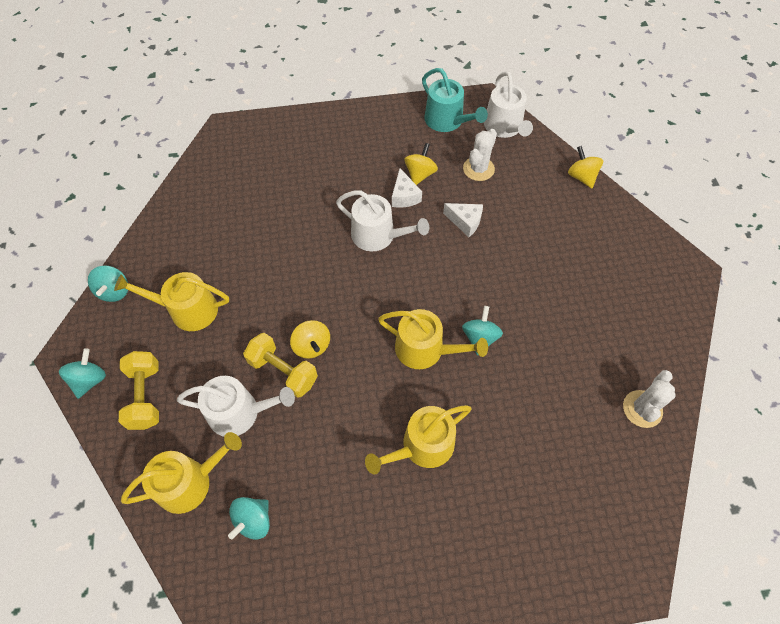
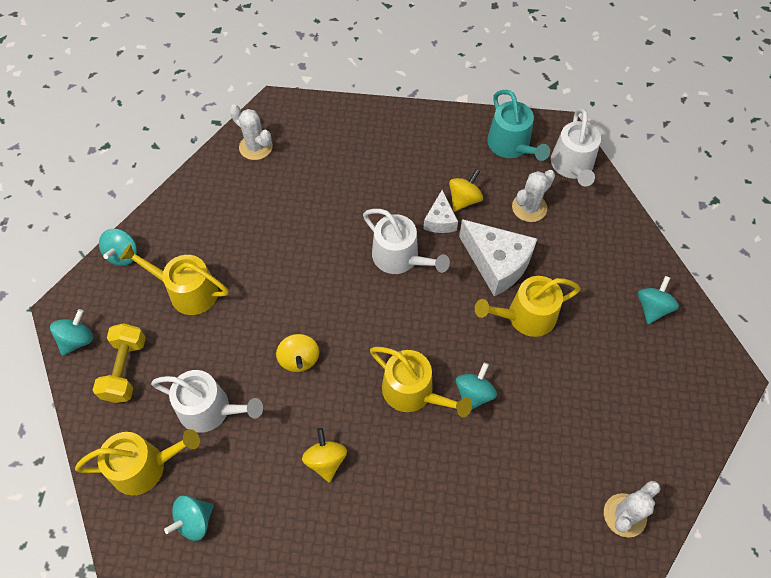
camera: 15 degrees right, 0 degrees up
(217, 168) = (256, 147): none -> white cactus
(283, 371) = (264, 378): yellow dumbbell -> none
(422, 446) = (380, 492): yellow watering can -> yellow watering can (526, 316)
(465, 222) = (497, 264): white cheese -> white cheese, size x1.81
(581, 177) = (641, 242): yellow spinning top -> yellow spinning top (326, 460)
(608, 229) = (652, 308): none -> turquoise spinning top

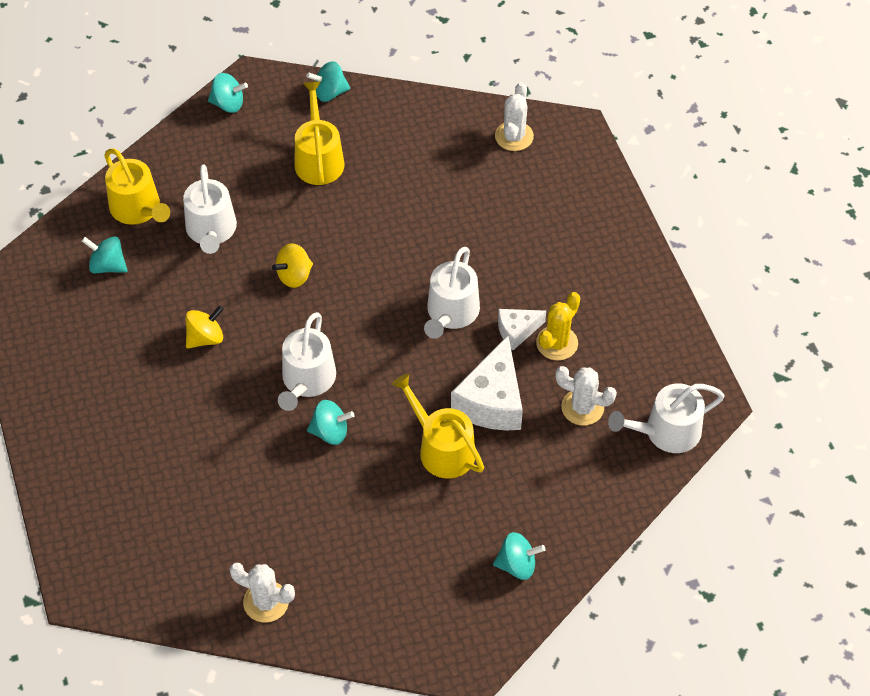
camera: 65 degrees right, 5 degrees down
(125, 369) = (218, 151): yellow dumbbell -> none
(413, 392) = (307, 380): yellow watering can -> white watering can
(464, 199) = (557, 343): yellow spinning top -> yellow cactus
(511, 145) = (659, 362): turquoise watering can -> none

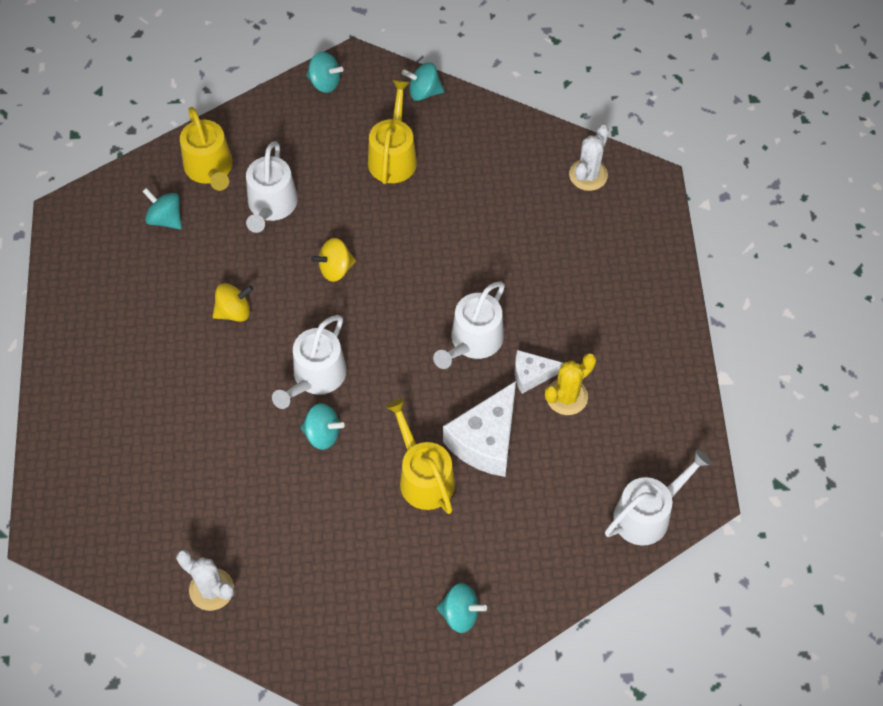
camera: 15 degrees right, 5 degrees up
(582, 407) = (572, 468): white cactus -> none
(666, 432) = (647, 514): white watering can -> white watering can turned 150 degrees clockwise

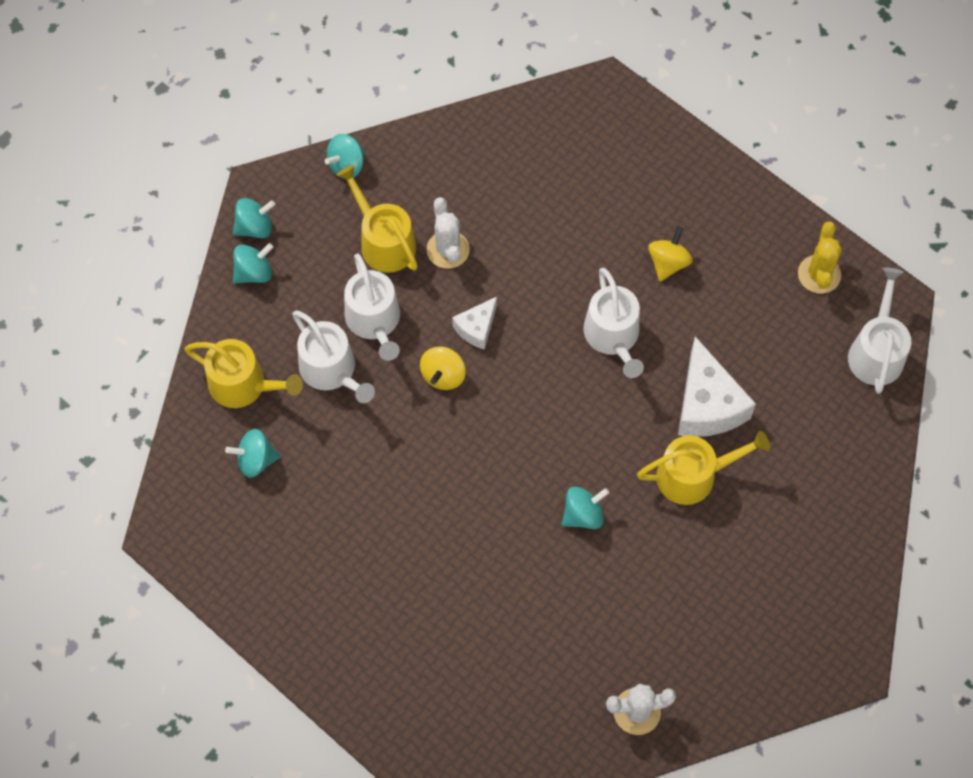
camera: 45 degrees left, 5 degrees up
(234, 311) = (403, 483): yellow spinning top -> yellow spinning top (668, 263)
(316, 377) = (527, 475): white watering can -> white watering can (374, 321)
(423, 477) = (693, 475): yellow watering can -> yellow watering can turned 150 degrees clockwise
(460, 614) = (831, 550): turquoise spinning top -> turquoise spinning top (254, 272)
(531, 375) = (684, 323): white cheese -> white cheese (476, 328)
(566, 396) = (727, 316): yellow cactus -> yellow cactus (819, 274)
(588, 175) = (552, 124): white cactus -> white cactus (448, 250)

